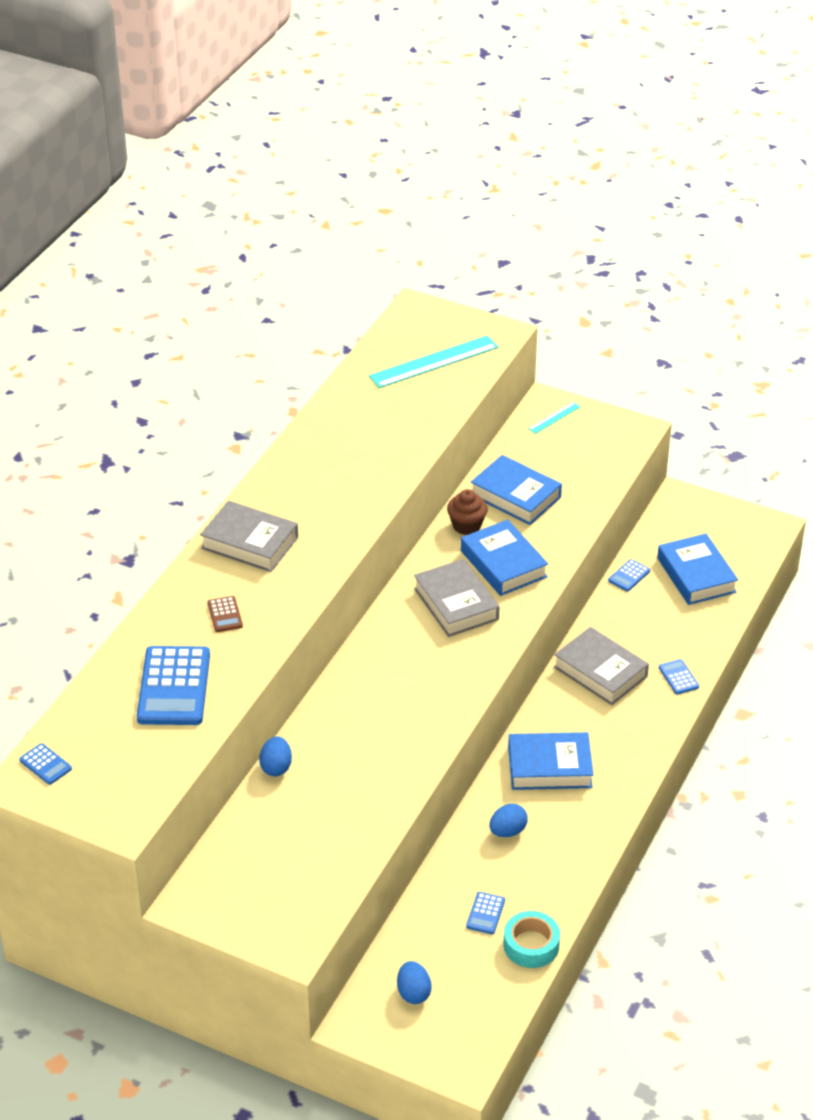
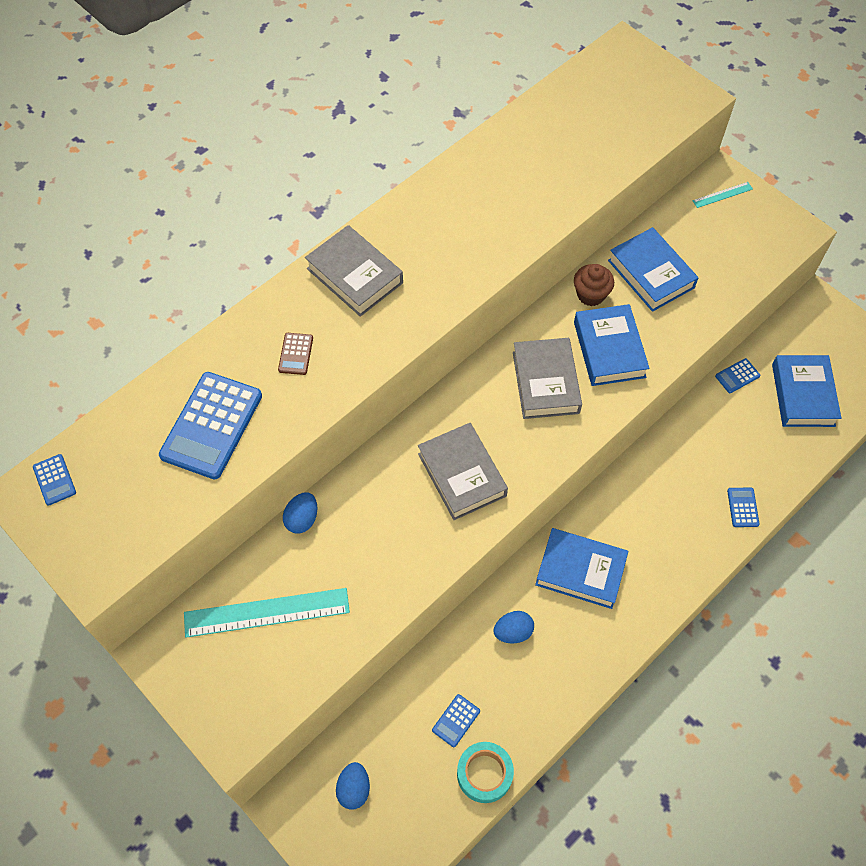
camera: 20 degrees right, 20 degrees up
(433, 361) = (617, 113): turquoise ruler -> turquoise ruler (266, 612)
(600, 672) = (669, 477): grey book -> grey book (462, 475)

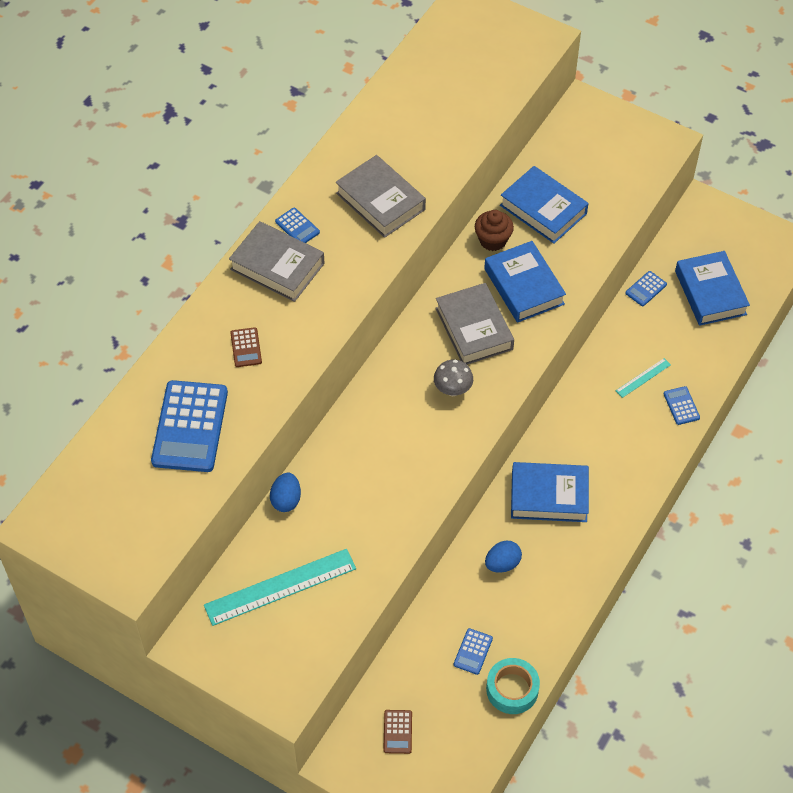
camera: 15 degrees left, 5 degrees down
(54, 480) = (61, 506): blue calculator -> blue calculator (297, 227)
(354, 789) = (397, 732): blue egg -> brown calculator
(462, 475) = (421, 427): grey book -> grey book (380, 201)
(505, 442) = (452, 389): none -> grey mushroom
(722, 195) = (589, 122): turquoise ruler -> turquoise ruler (643, 378)

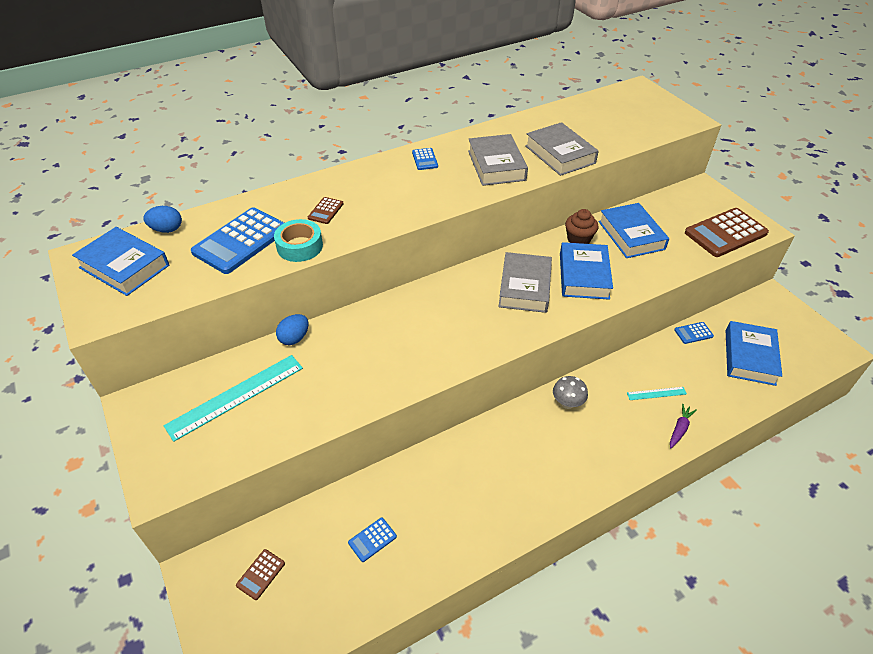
camera: 30 degrees right, 10 degrees down
(277, 266) = (391, 175): grey book -> grey book (560, 154)
(280, 586) = (235, 396): turquoise ruler -> turquoise ruler turned 45 degrees counterclockwise
(452, 389) = (478, 319): grey mushroom -> grey mushroom (567, 403)
(502, 564) = (447, 479): blue egg -> blue egg (167, 229)
(512, 689) = (381, 593): turquoise tape -> turquoise tape (300, 246)
(549, 496) = (521, 445): blue book -> blue book (124, 266)
(635, 163) = (725, 233): none -> brown calculator
(681, 406) = (679, 429): blue calculator -> purple carrot

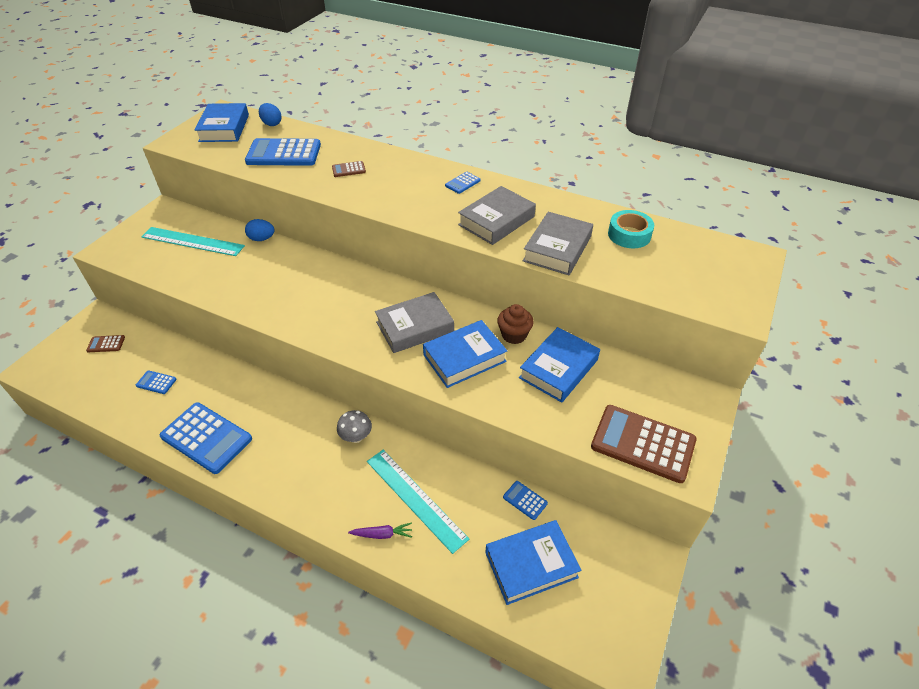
camera: 55 degrees right, 0 degrees up
(300, 246) = (298, 177): turquoise tape -> turquoise tape (629, 235)
(489, 518) = (206, 438): none -> blue calculator
(656, 393) = (415, 499): turquoise ruler -> turquoise ruler, size x2.10

